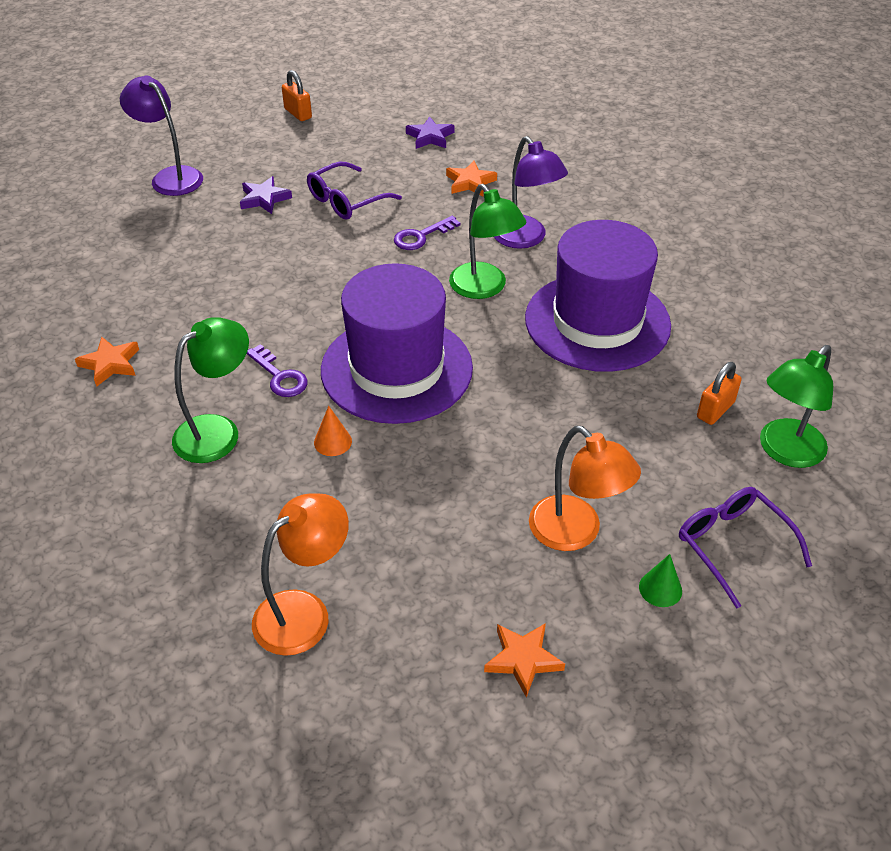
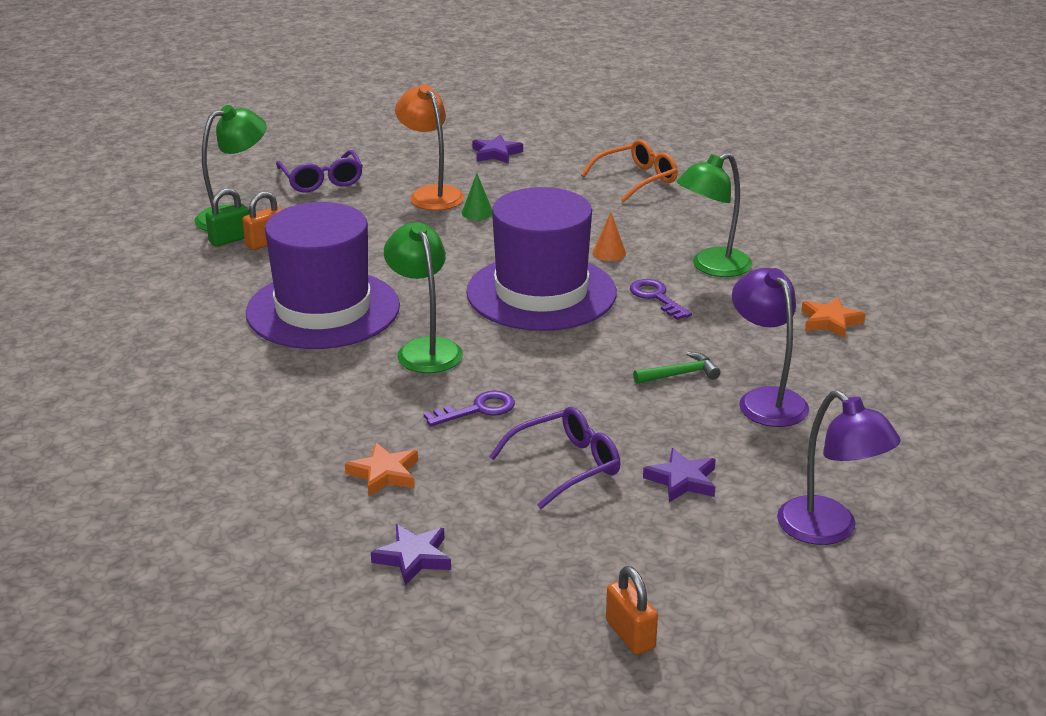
camera: 170 degrees left, 15 degrees down
(261, 286) = (680, 374): none -> green hammer
(304, 612) = (637, 179): orange lamp -> orange glasses
(523, 659) = (496, 153): orange star -> purple star
(525, 239) = (350, 394): purple lamp -> purple lamp (766, 400)
(660, 589) = (388, 169): green cone -> green cone (477, 212)
(758, 410) = (230, 239): none -> green padlock

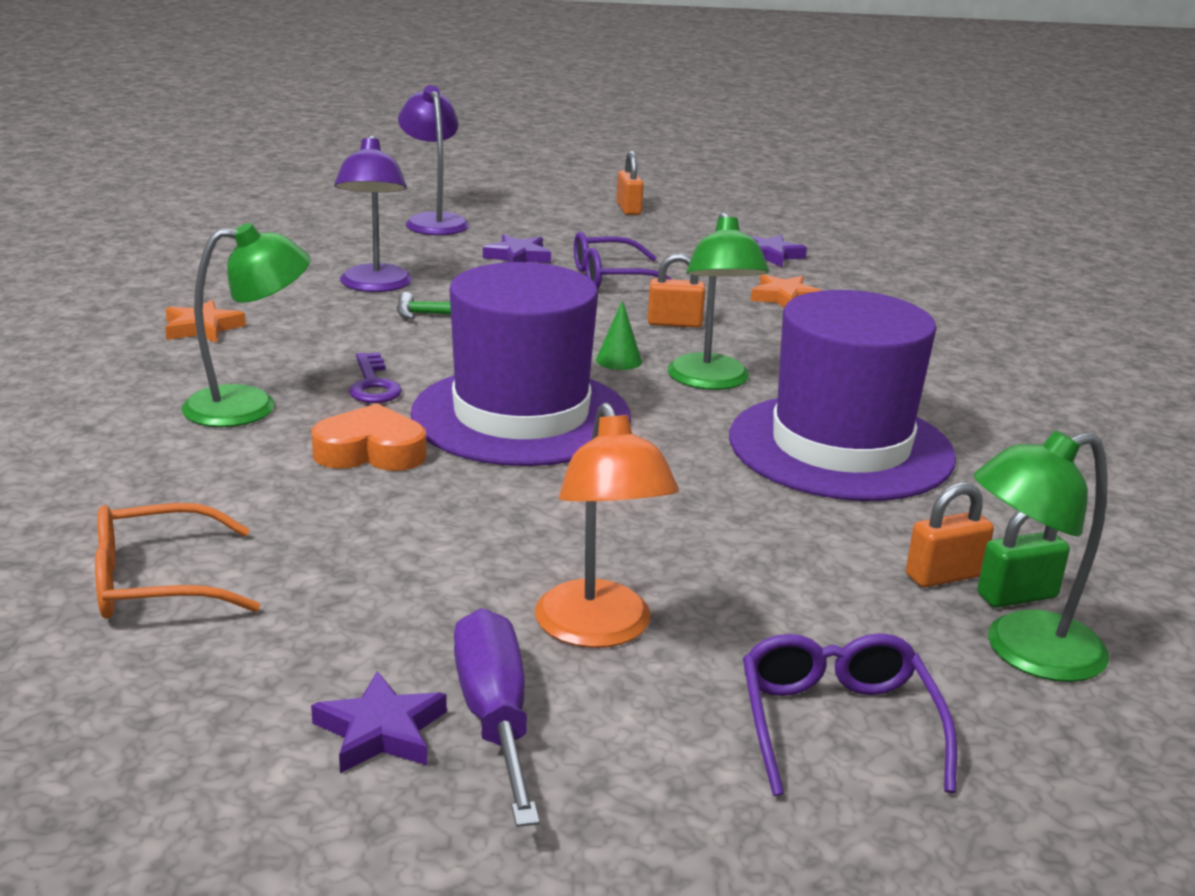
camera: 165 degrees left, 5 degrees down
(457, 163) = (494, 717): none -> purple screwdriver
(477, 212) = (531, 566): green cone -> green cone (619, 360)
(477, 409) = (674, 323): purple key -> orange padlock
(609, 253) = (371, 452): orange cone -> orange heart

